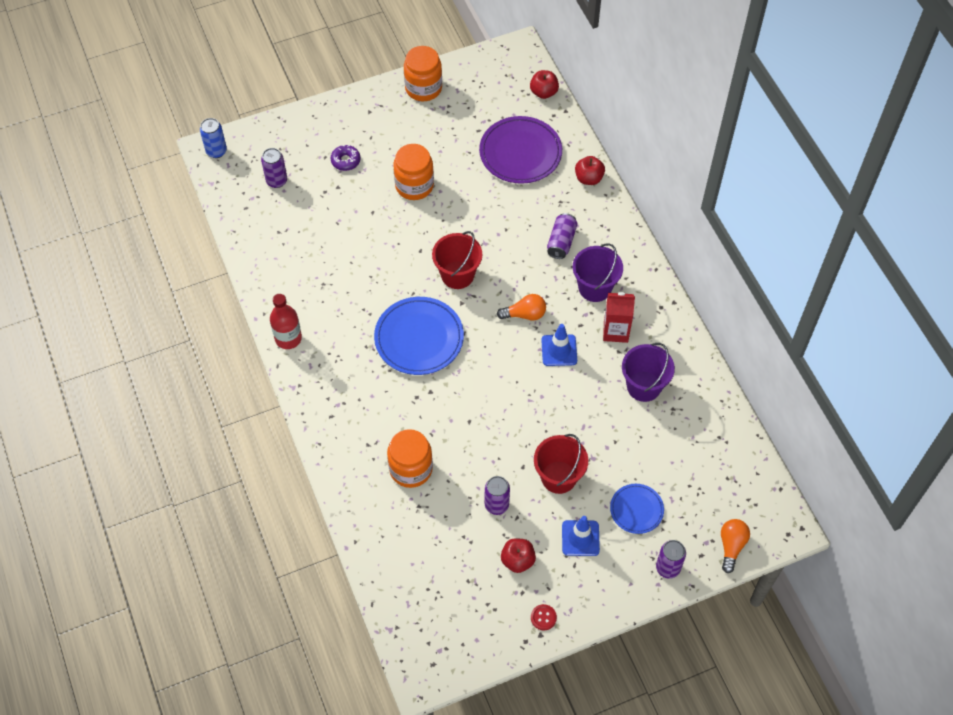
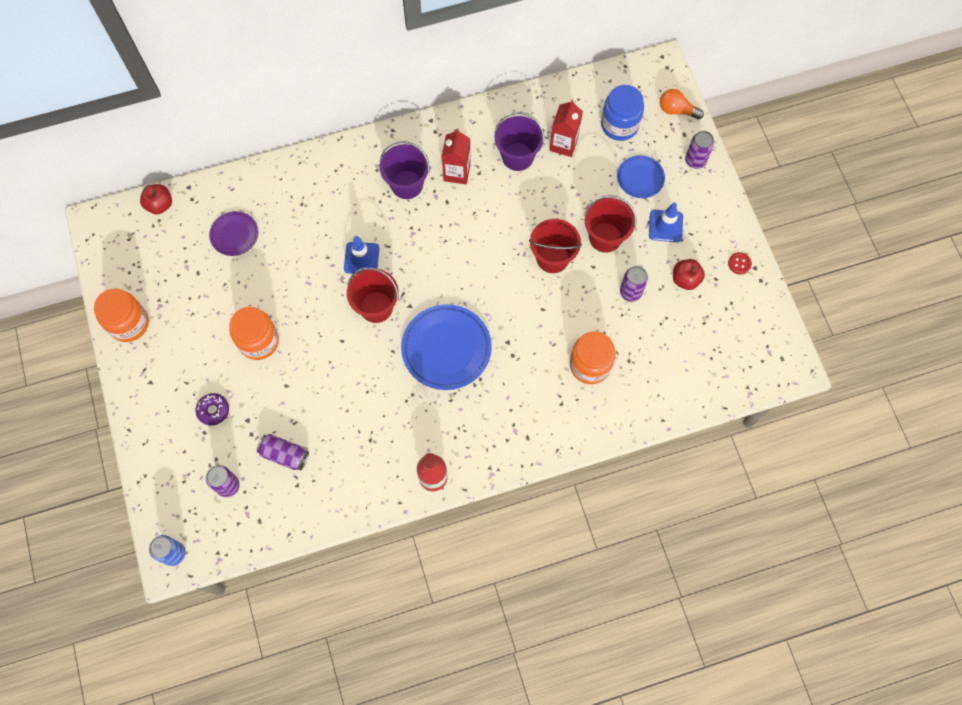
camera: 85 degrees left, 10 degrees up
(520, 153) = (234, 235): purple plate -> purple plate, size x0.56
(525, 314) = (429, 249): orange light bulb -> none
(528, 427) = (552, 258): none -> red bucket
(559, 350) = (473, 223): blue traffic cone -> blue traffic cone (361, 258)
(561, 242) = (350, 208): purple can -> purple can (284, 454)
(588, 178) = (277, 175): red apple -> none
(666, 430) = (563, 144): none -> red carton
(700, 486) = (619, 125): none -> blue jar

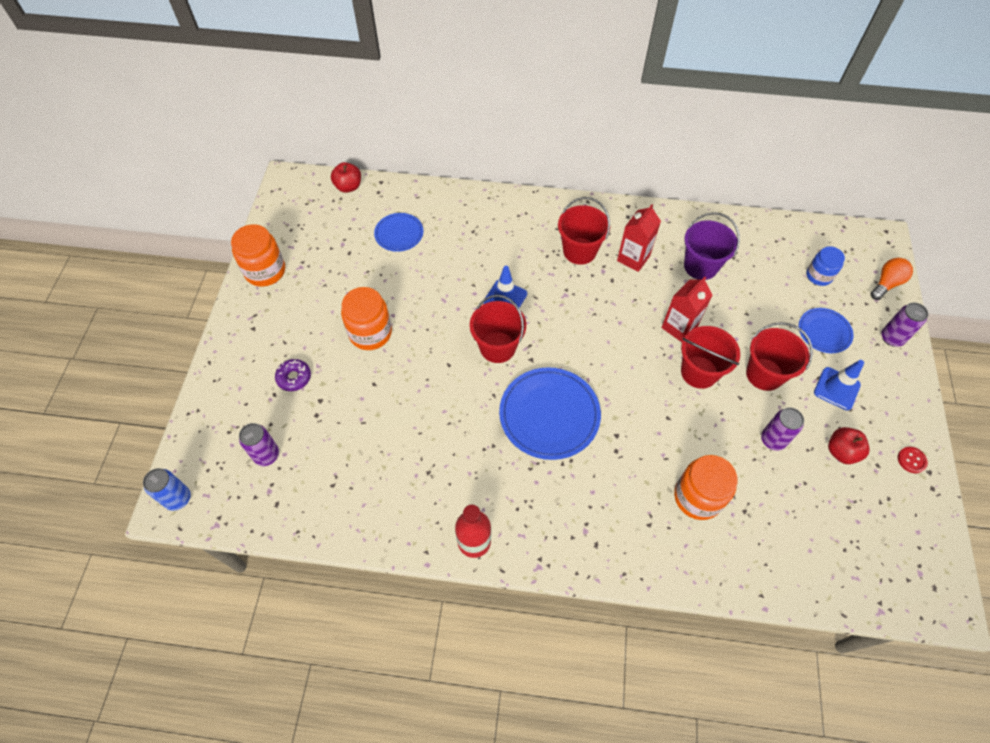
camera: 25 degrees right, 10 degrees down
(234, 235) = (399, 234): purple plate -> blue plate
(284, 454) = (337, 449): purple can -> none
(407, 184) = (579, 251): purple bucket -> red bucket
(563, 144) = (753, 272): red carton -> red carton (679, 327)
(619, 125) = (819, 276): blue jar -> blue jar, size x0.64
(676, 110) = (886, 284): orange light bulb -> orange light bulb turned 90 degrees clockwise

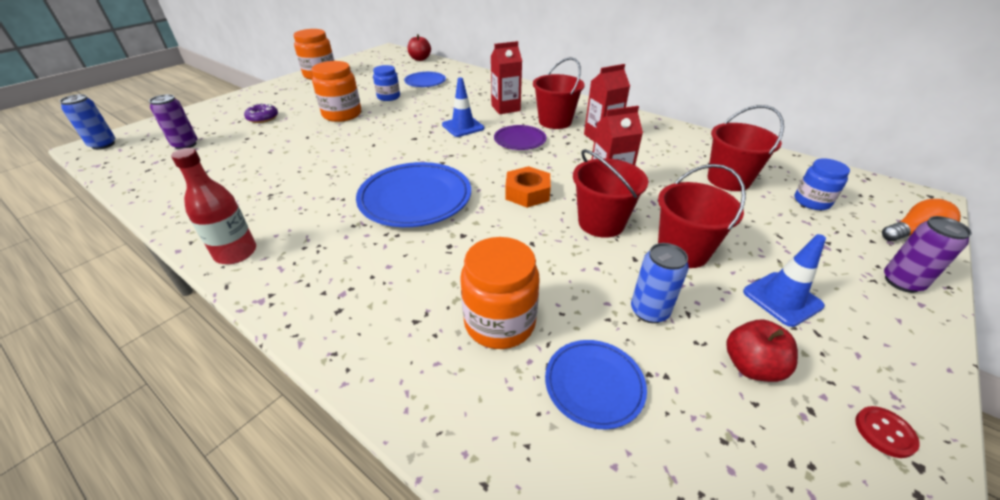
camera: 30 degrees right, 20 degrees down
(387, 280) = (388, 97): none -> blue jar
(497, 347) = (423, 148): red bucket -> red bucket (728, 180)
(519, 248) = (505, 108): none -> red carton
(570, 296) = (520, 140): none -> purple plate
(627, 364) = (527, 193): none -> orange nut
(700, 266) = (667, 158): purple bucket -> none
(773, 440) = (649, 311): purple can -> blue can
(824, 332) = (792, 244): blue plate -> blue plate (594, 385)

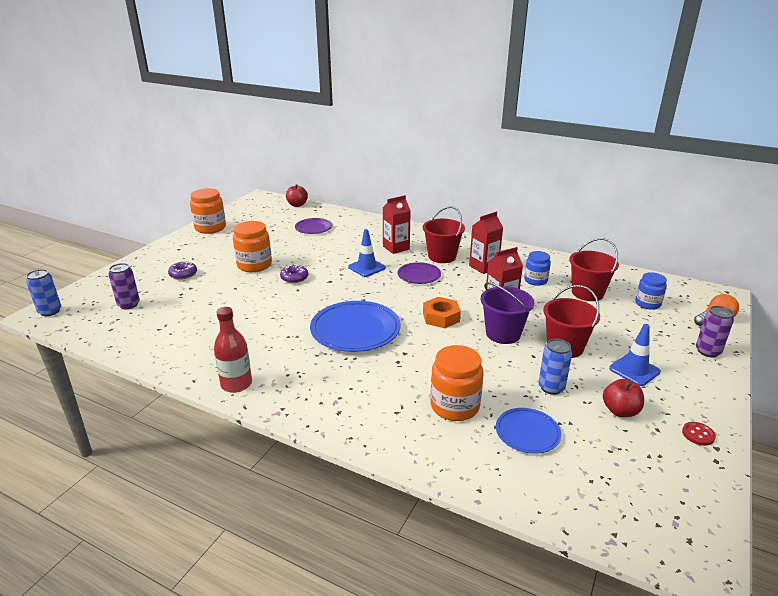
camera: 10 degrees left, 10 degrees down
(377, 131) = (294, 278): none -> purple donut
(388, 97) = (287, 245): blue jar -> blue jar (535, 280)
(425, 82) = (313, 228): blue plate -> purple plate
(601, 223) = (503, 334): red bucket -> purple bucket

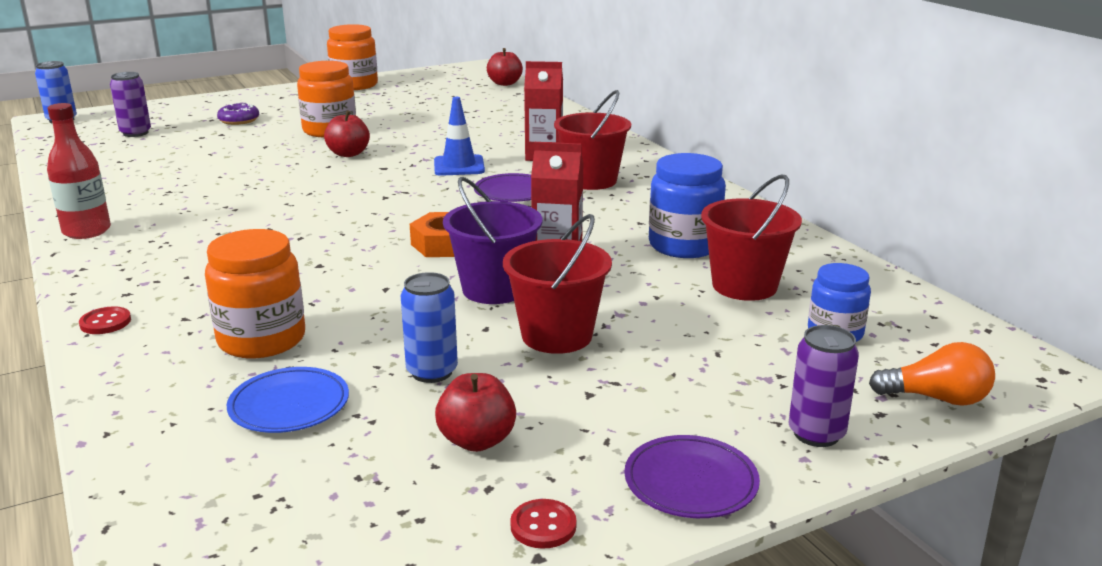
camera: 35 degrees right, 5 degrees down
(294, 278) = (348, 154): purple donut -> red apple
(313, 228) = (476, 111): purple plate -> purple plate (690, 482)
(355, 330) = (310, 223): blue plate -> none
(361, 434) = (105, 322): none -> red button
(483, 267) = (631, 208): red carton -> none
(535, 280) = (684, 245): blue jar -> blue jar, size x1.55
(634, 370) = (613, 404): blue traffic cone -> none

